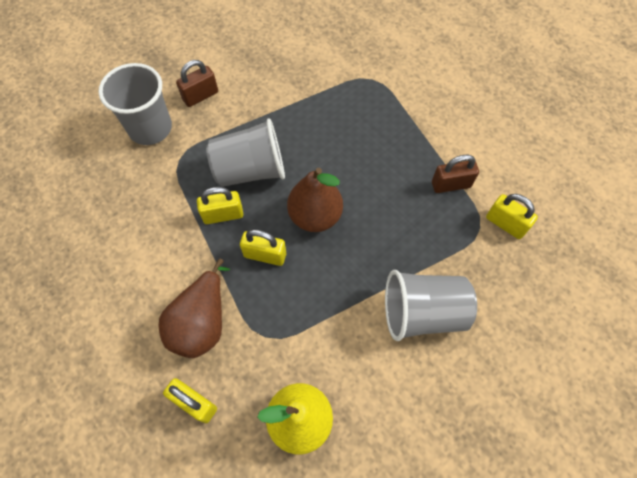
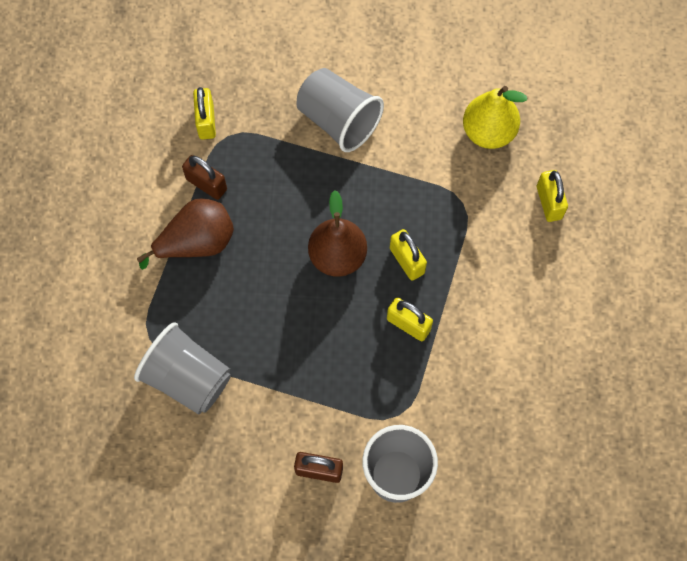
camera: 135 degrees left, 5 degrees up
(202, 322) = (499, 252): brown pear -> brown pear (197, 243)
(250, 170) = (348, 345): grey cup -> grey cup (188, 378)

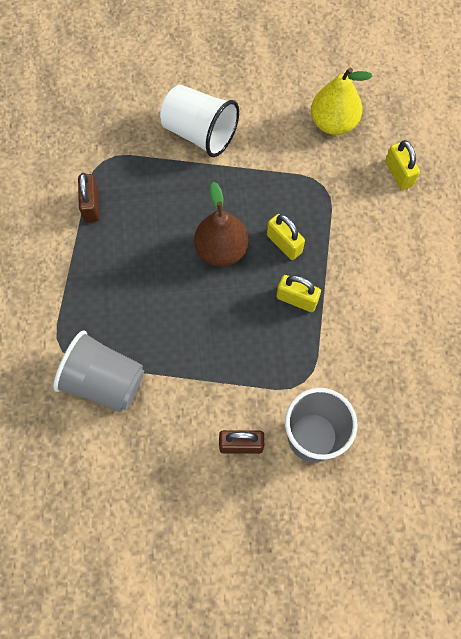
camera: 10 degrees left, 0 degrees up
(197, 243) = (91, 258): brown pear -> none
(206, 121) = (81, 151): yellow padlock -> none
(206, 184) = (91, 205): brown padlock -> brown padlock turned 60 degrees clockwise
(338, 121) = (200, 133): grey cup -> white cup

